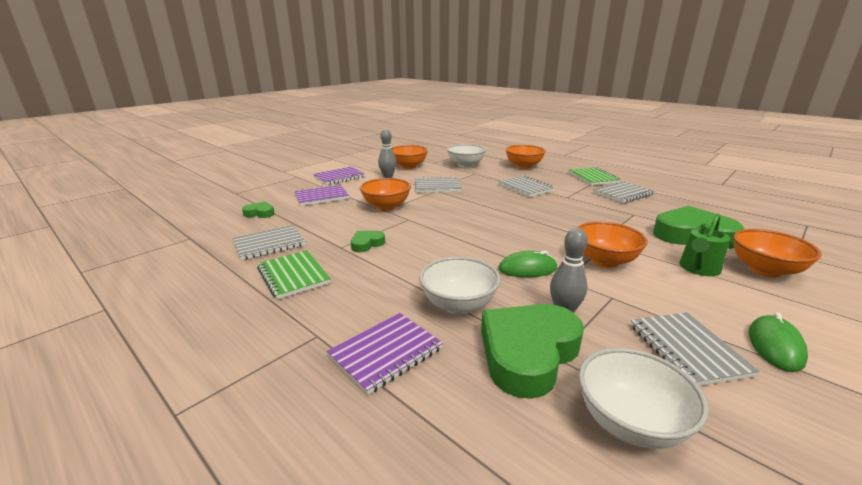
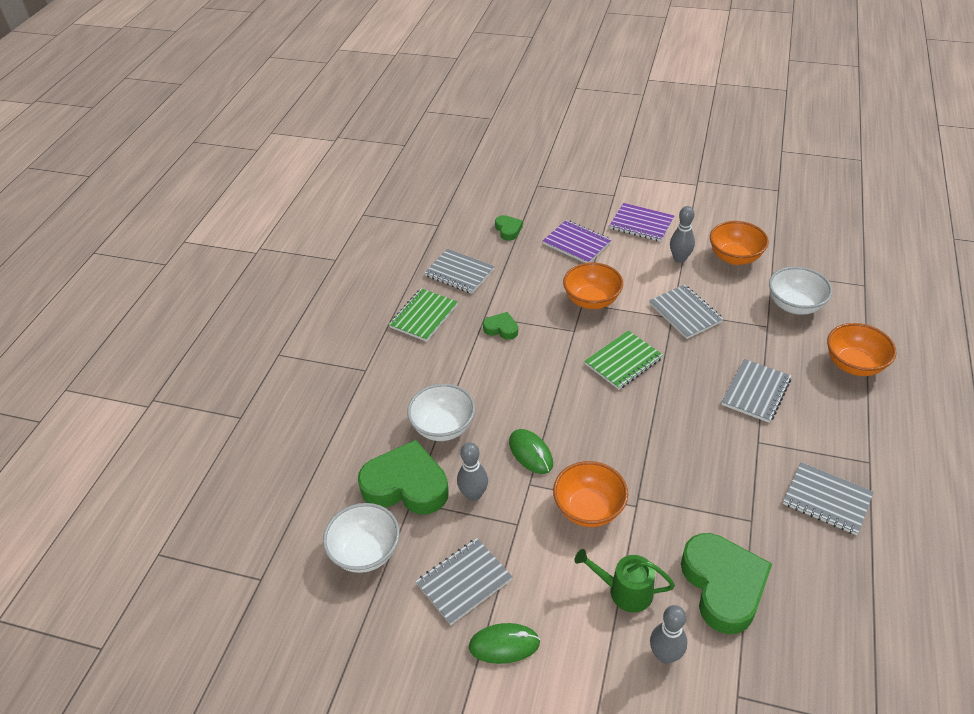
camera: 65 degrees right, 20 degrees up
(386, 353) = (366, 412): purple notebook -> none
(593, 178) = (873, 455): green notebook -> green notebook (623, 361)
(765, 270) = (665, 655): orange bowl -> grey bowling pin

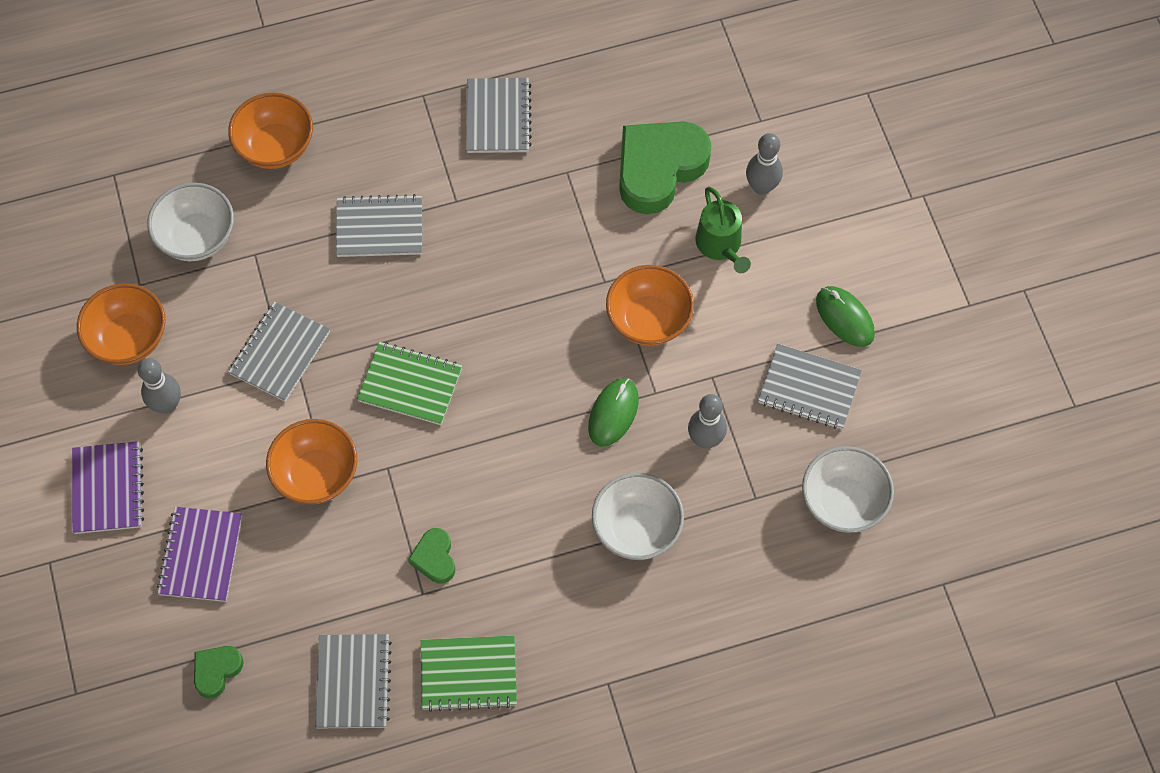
camera: 125 degrees left, 20 degrees up
(406, 485) = (739, 516): green heart -> none

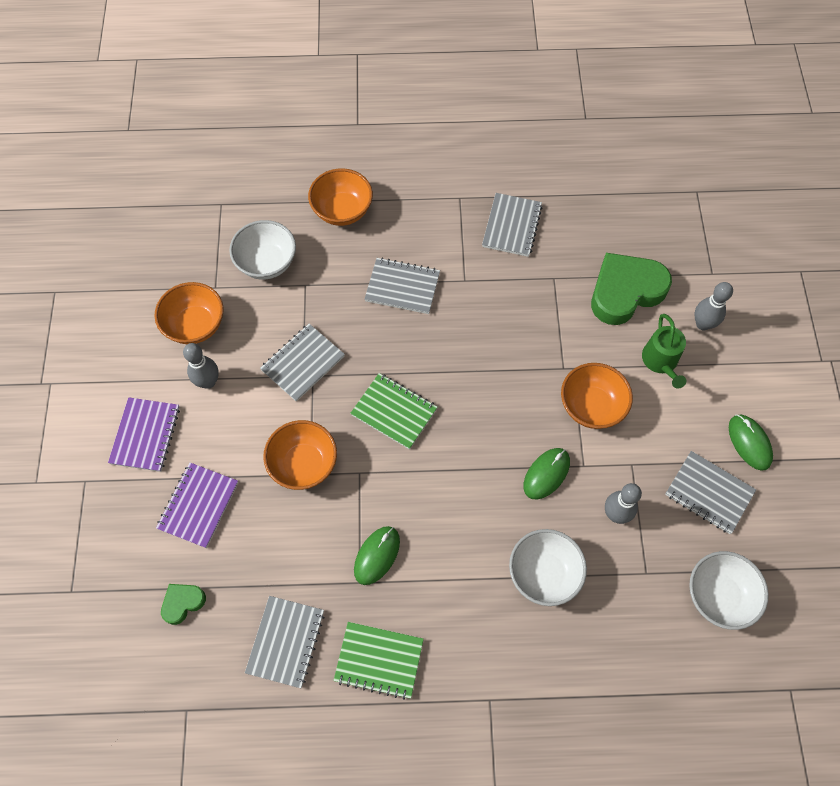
camera: 15 degrees right, 0 degrees up
(434, 558) = (377, 555): green heart -> green mouse

